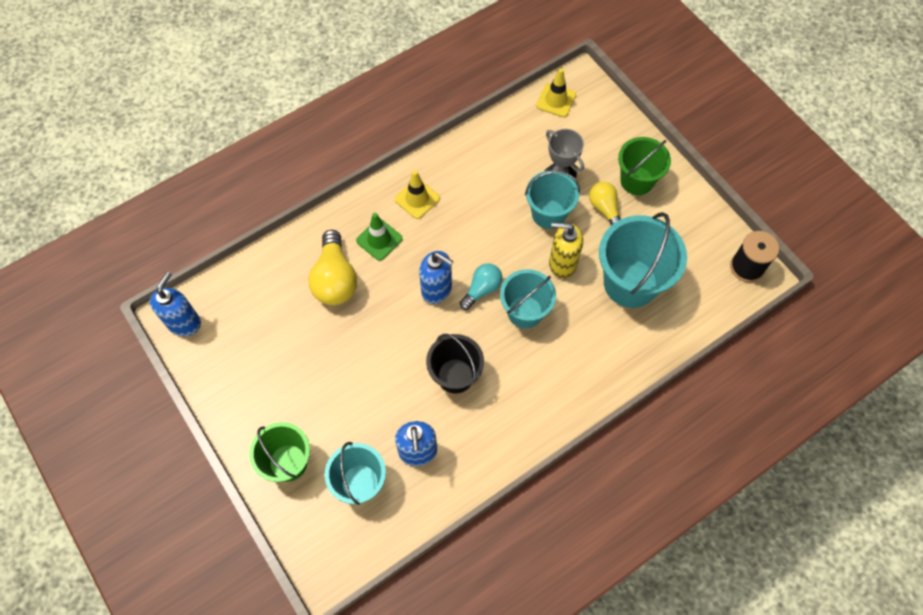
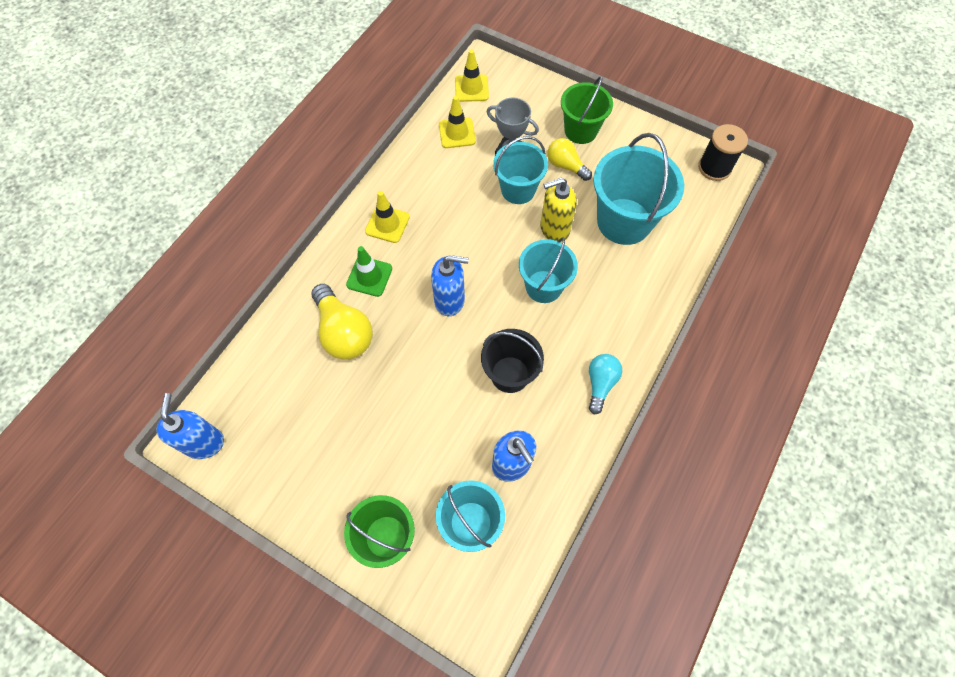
camera: 25 degrees left, 0 degrees up
(482, 289) = (493, 282): turquoise light bulb -> turquoise light bulb (600, 384)
(520, 138) = (457, 133): none -> yellow traffic cone

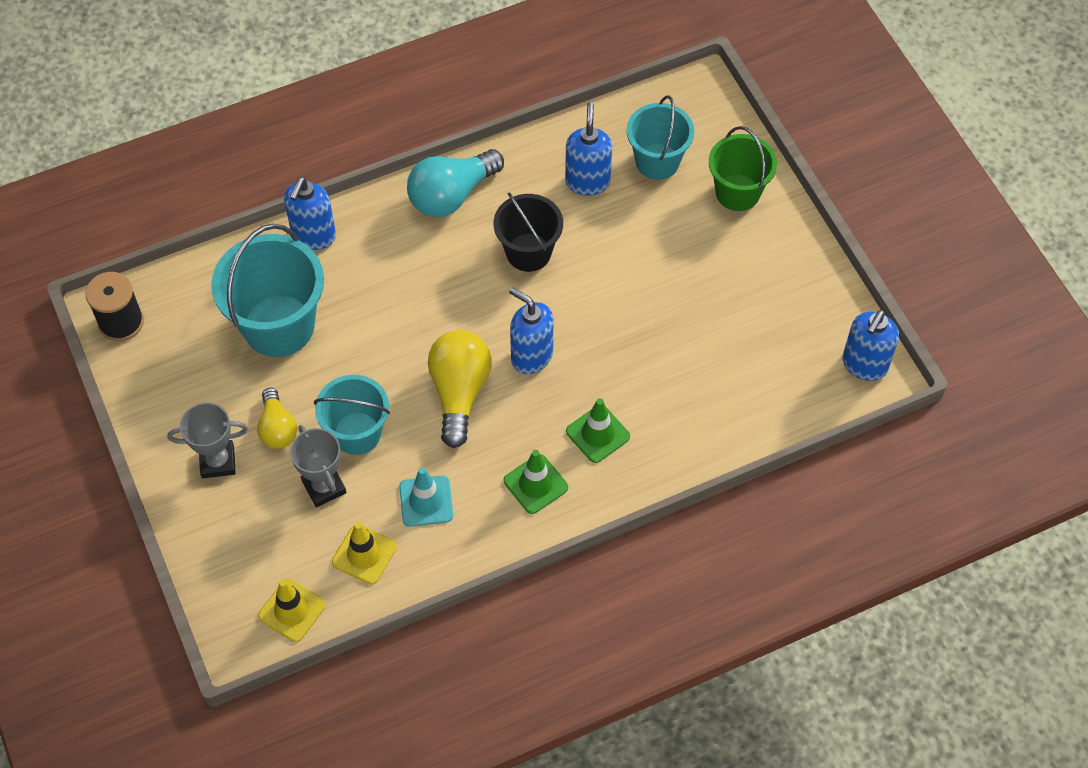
camera: 145 degrees left, 5 degrees down
(344, 332) = (664, 390): yellow light bulb -> yellow light bulb (459, 392)
(387, 224) = (535, 484): yellow traffic cone -> green traffic cone
(445, 178) = (426, 501): none -> turquoise traffic cone
(543, 286) = (424, 311): turquoise bucket -> none
(554, 229) = (359, 363): yellow soap dispenser -> none
(580, 131) = (218, 461): green bucket -> grey trophy
(600, 384) = (451, 195): turquoise light bulb -> turquoise light bulb, size x1.62
(662, 291) = (313, 236): none -> blue soap dispenser

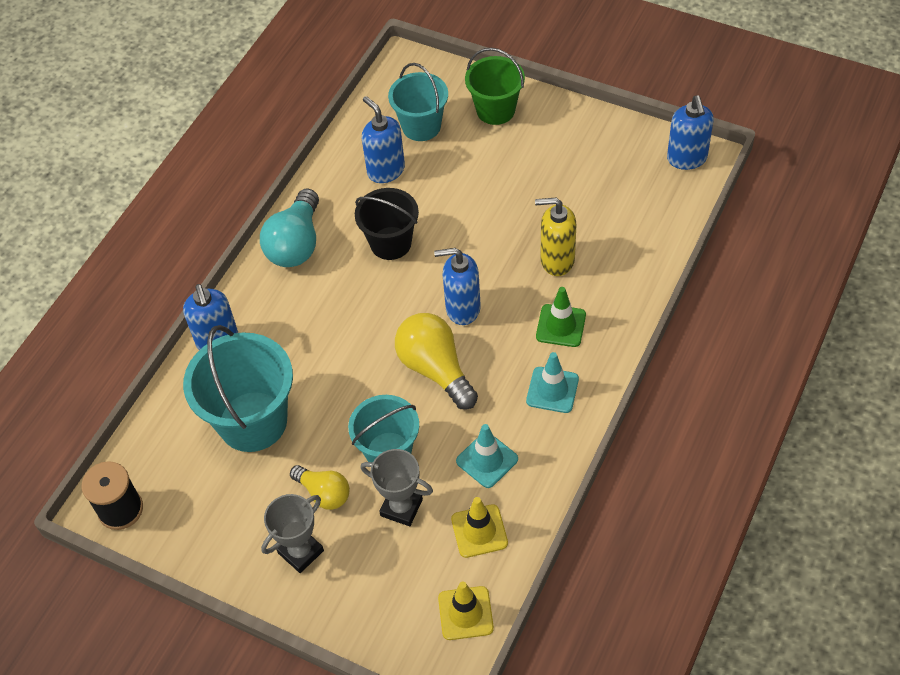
camera: 35 degrees left, 5 degrees down
(535, 484) = (552, 390): green traffic cone -> turquoise traffic cone
(652, 373) = (557, 260): none -> yellow soap dispenser

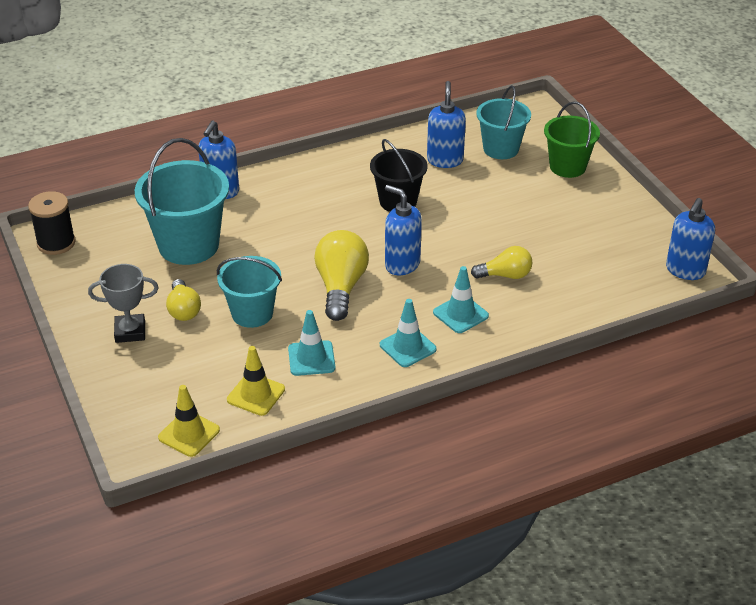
camera: 35 degrees right, 15 degrees down
(296, 244) = (334, 168): turquoise light bulb -> none
(401, 507) = (222, 349): grey trophy -> none
(557, 260) = (505, 275): yellow soap dispenser -> yellow light bulb
(561, 326) = (460, 314): green traffic cone -> turquoise traffic cone

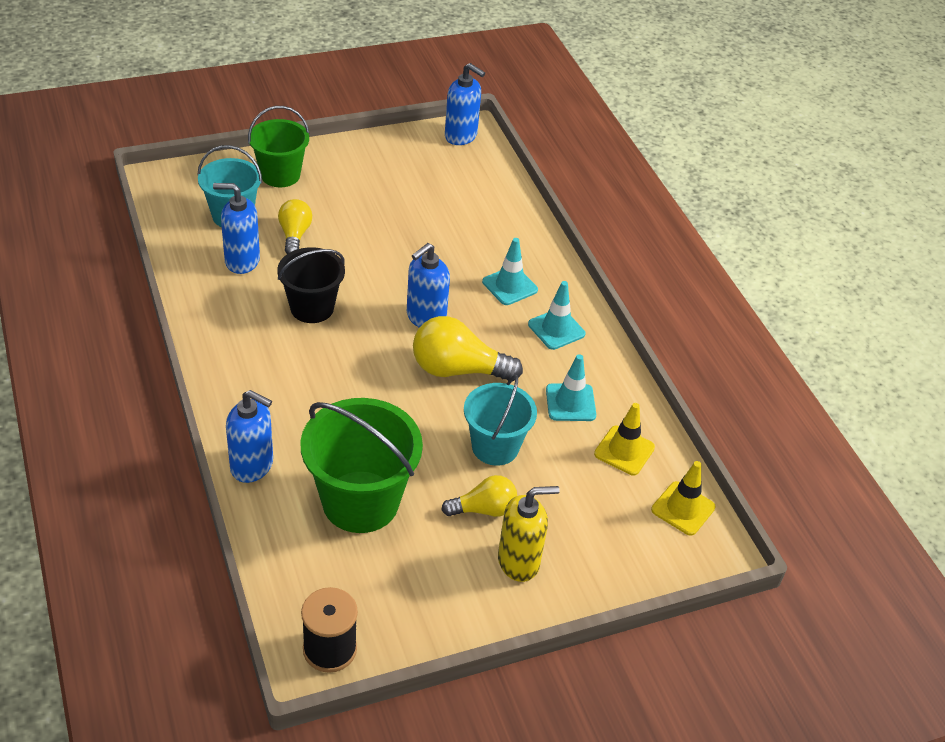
camera: 90 degrees left, 5 degrees up
(130, 332) = (519, 562): grey trophy -> yellow soap dispenser
(189, 245) = (360, 502): turquoise bucket -> green bucket
(505, 275) = (453, 247): yellow light bulb -> yellow light bulb (294, 235)

